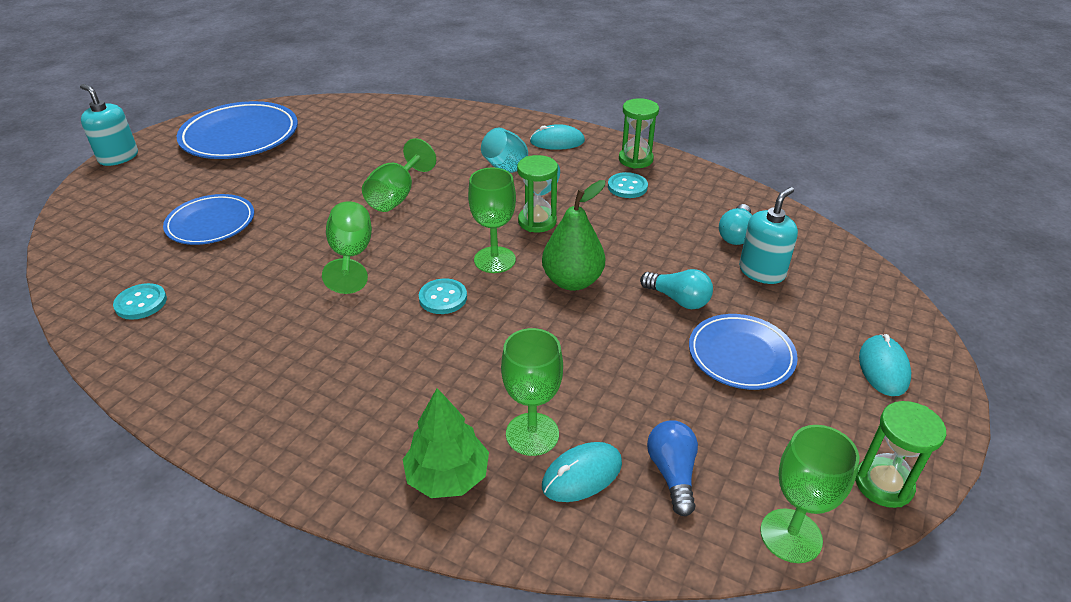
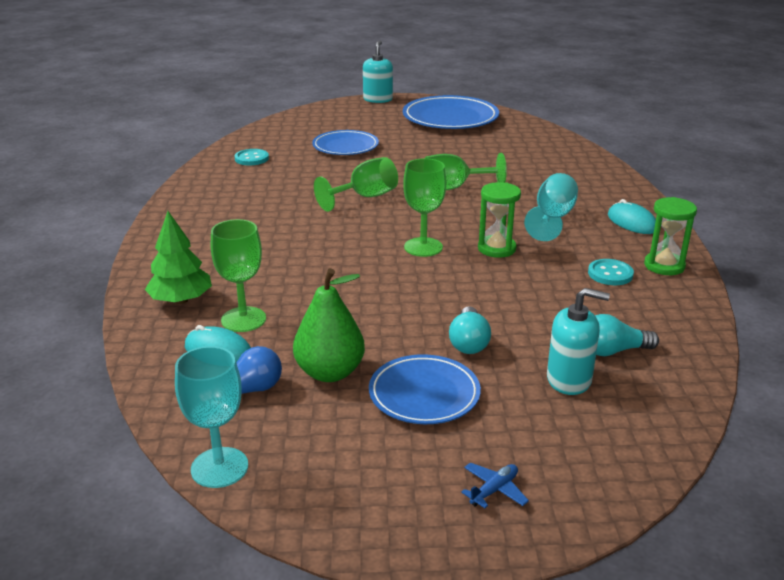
camera: 60 degrees right, 10 degrees down
(443, 298) = (355, 242): turquoise button -> none
(572, 281) = (435, 286): green pear -> green pear (330, 372)
(791, 535) = (219, 467): green goblet -> turquoise goblet
(883, 368) = (494, 490): turquoise mouse -> blue plane
(883, 484) = (318, 515): green hourglass -> none

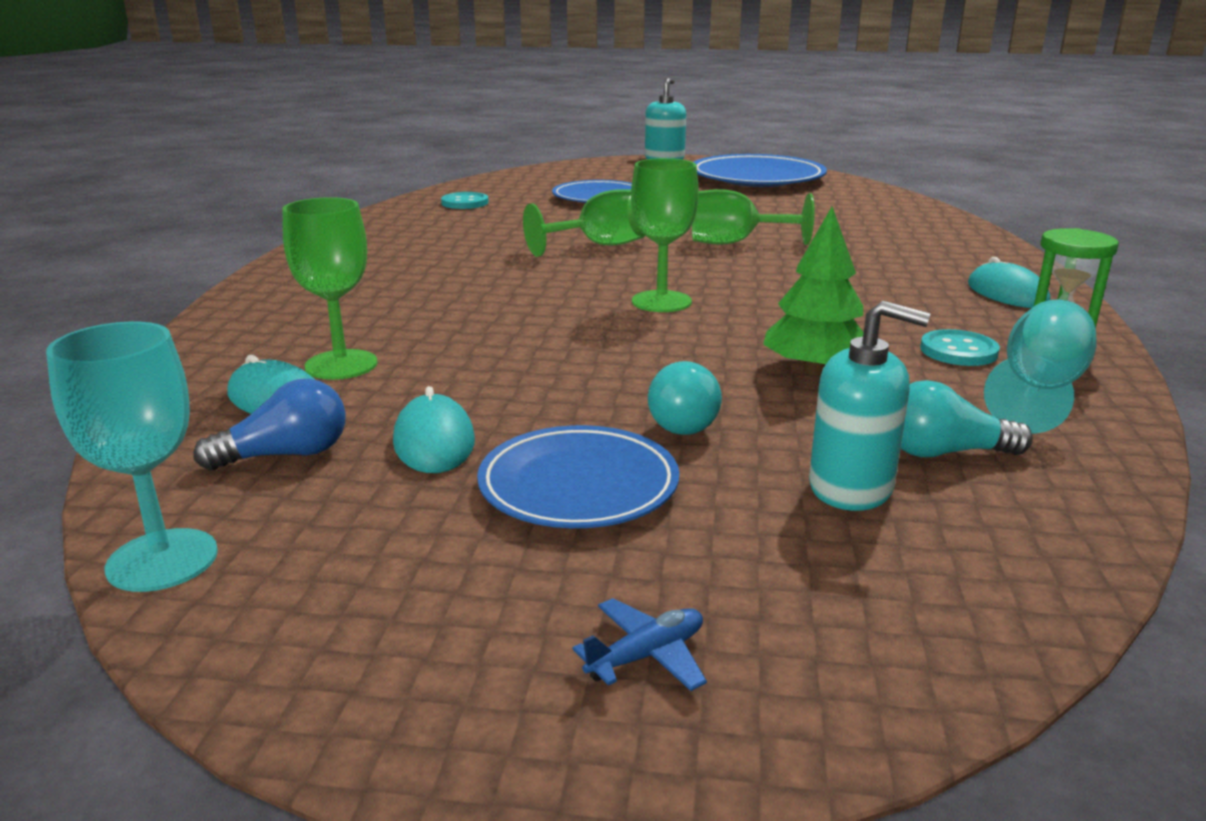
camera: 10 degrees right, 5 degrees down
(181, 300) = (266, 337): green tree -> green tree (814, 370)
(330, 372) = (434, 441): green pear -> turquoise mouse
(496, 249) = (776, 310): green hourglass -> none
(552, 218) = (877, 282): turquoise goblet -> turquoise goblet (1038, 390)

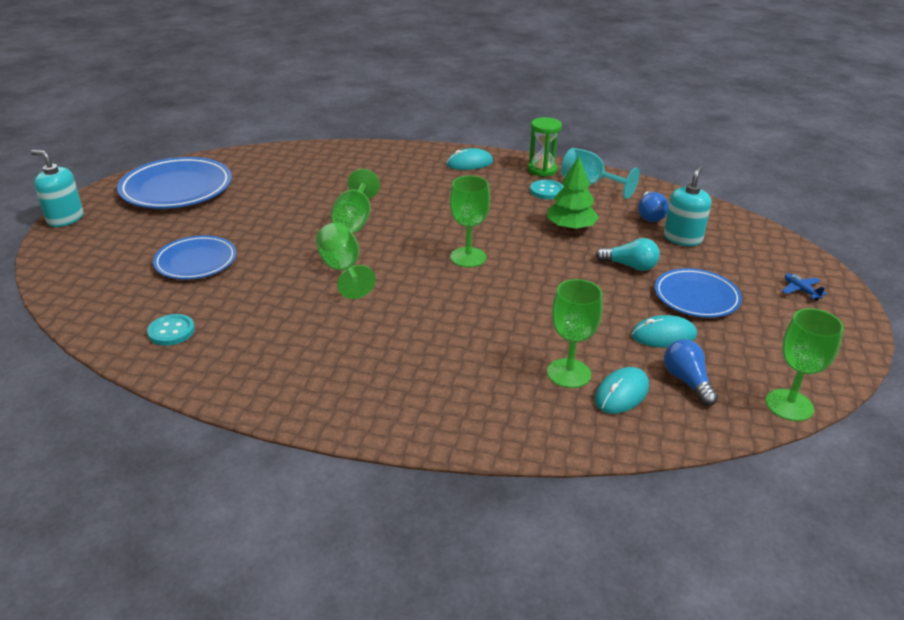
camera: 85 degrees left, 10 degrees up
(162, 560) = (789, 405): turquoise goblet -> green goblet
(944, 452) = (650, 215): turquoise light bulb -> blue light bulb

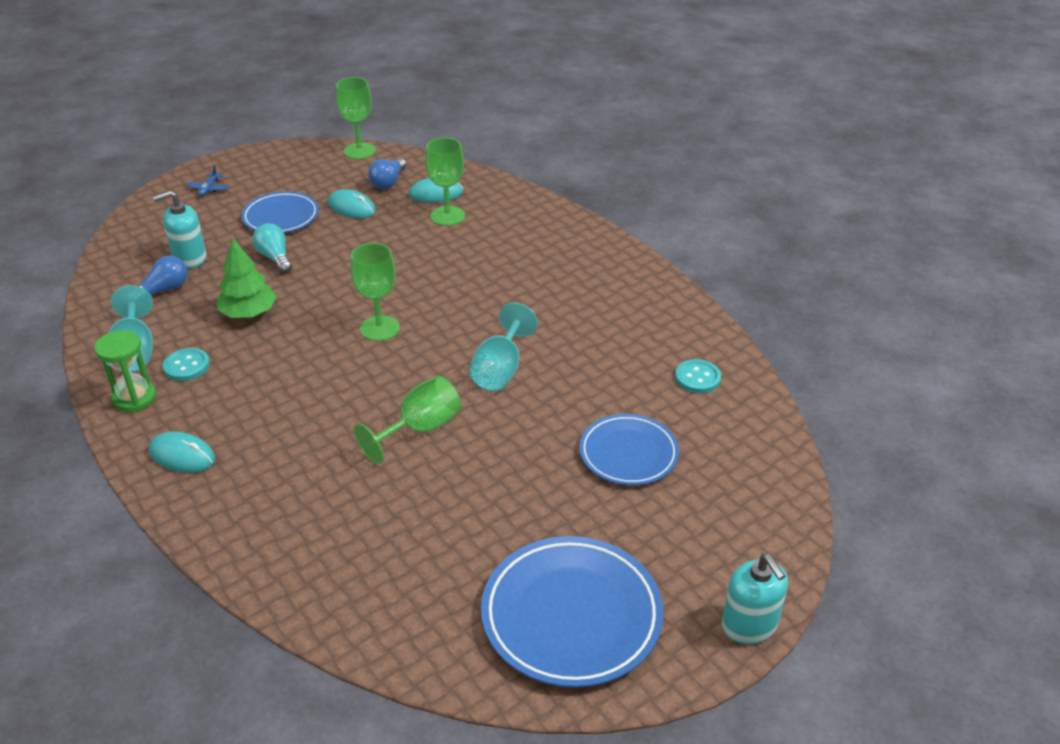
camera: 140 degrees left, 5 degrees up
(343, 270) = (500, 370): green goblet -> turquoise goblet

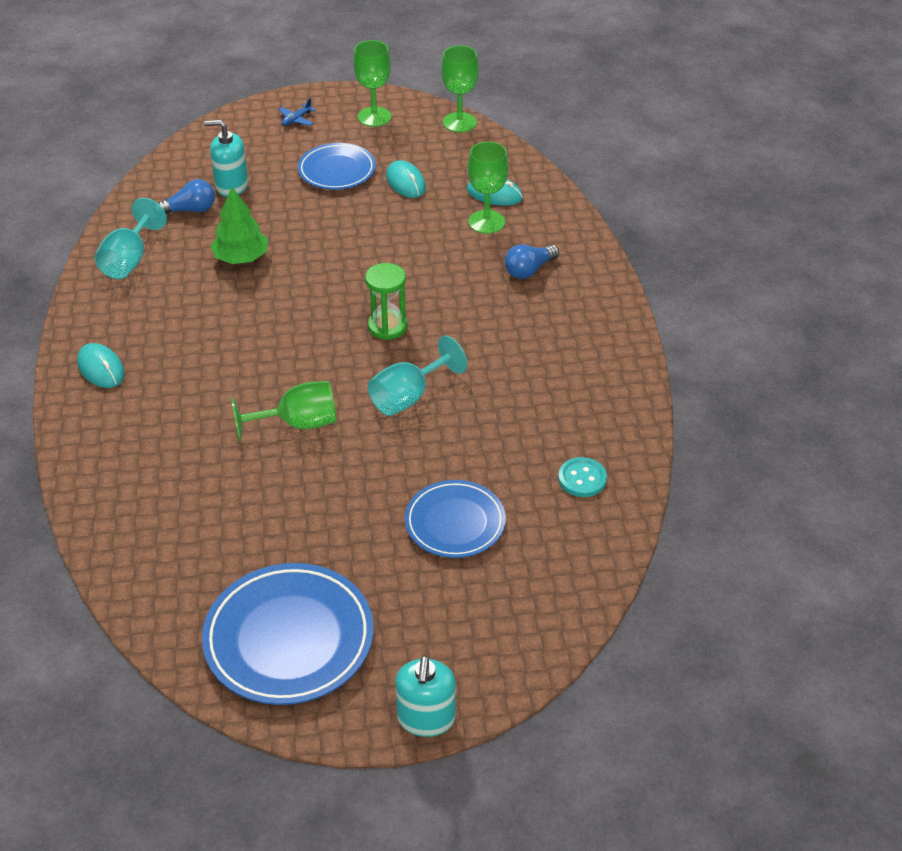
camera: 30 degrees right, 5 degrees up
(134, 398) = (101, 303): green hourglass -> green hourglass (387, 326)
(186, 366) = (158, 289): turquoise button -> none
(275, 258) = (301, 211): turquoise light bulb -> none
(379, 328) = (337, 315): green goblet -> green goblet (374, 117)
(388, 182) = (460, 166): blue light bulb -> blue light bulb (529, 270)

